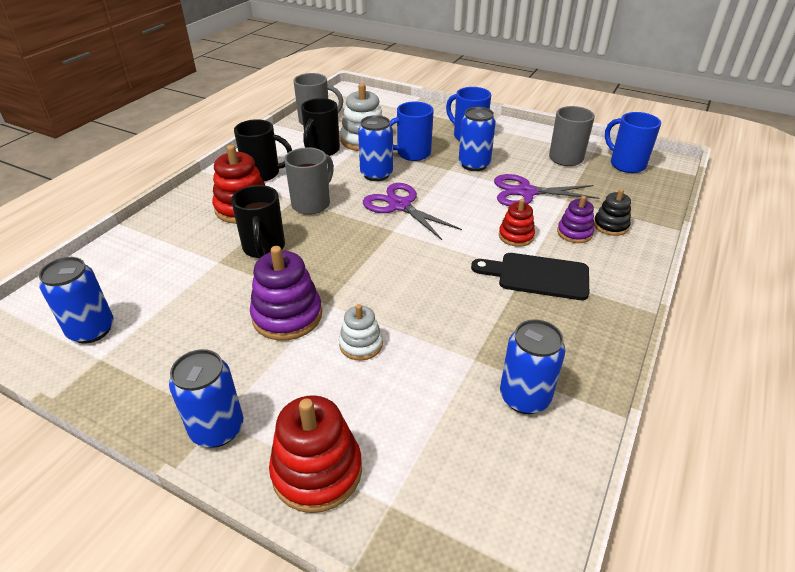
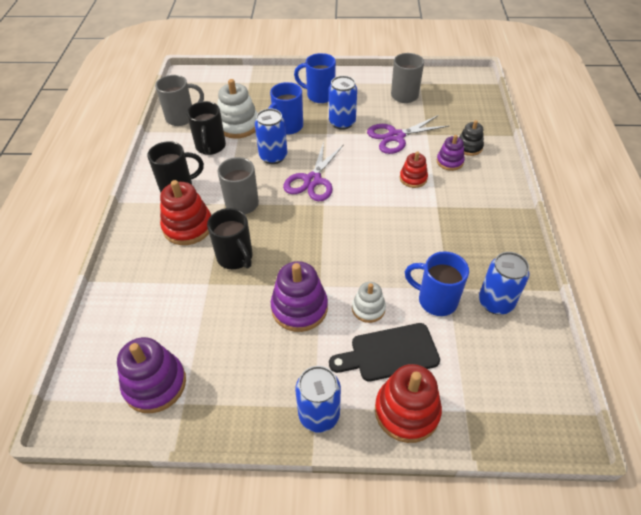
camera: 25 degrees left, 10 degrees up
(91, 330) = (155, 384): blue can -> purple stacking toy
(400, 206) = (312, 180): purple scissors -> purple scissors turned 90 degrees counterclockwise
(537, 276) = (447, 207): black cutting board -> black cutting board (389, 353)
(626, 164) = (448, 88): blue mug -> blue mug (436, 300)

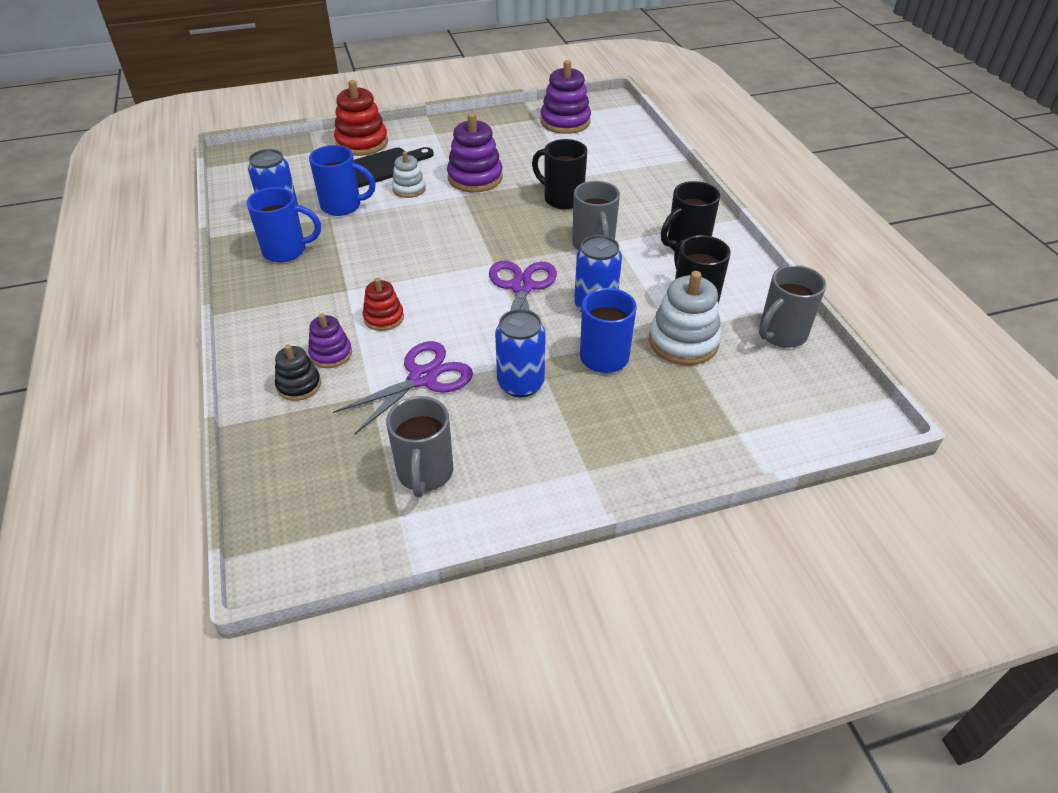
camera: 160 degrees right, 5 degrees down
(188, 227) = (635, 212): red stacking toy -> none
(319, 95) = (588, 432): blue mug -> blue mug (286, 251)
(319, 415) = (430, 130): blue can -> none

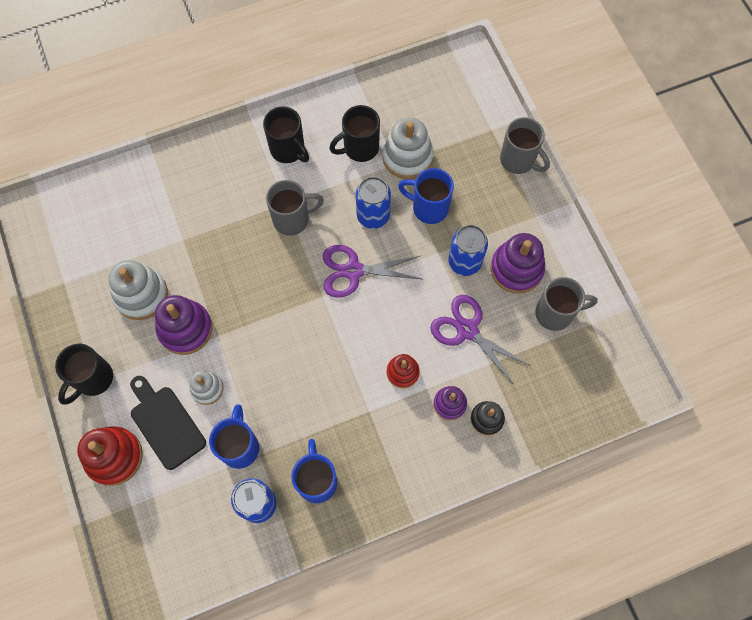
camera: 95 degrees left, 25 degrees up
(516, 155) = (141, 295): none -> white stacking toy
(562, 199) = (221, 248): black mug -> black mug (93, 379)
(565, 122) = (73, 253): purple stacking toy -> purple stacking toy (516, 269)
(781, 334) = (393, 95): grey mug -> grey mug (518, 160)

